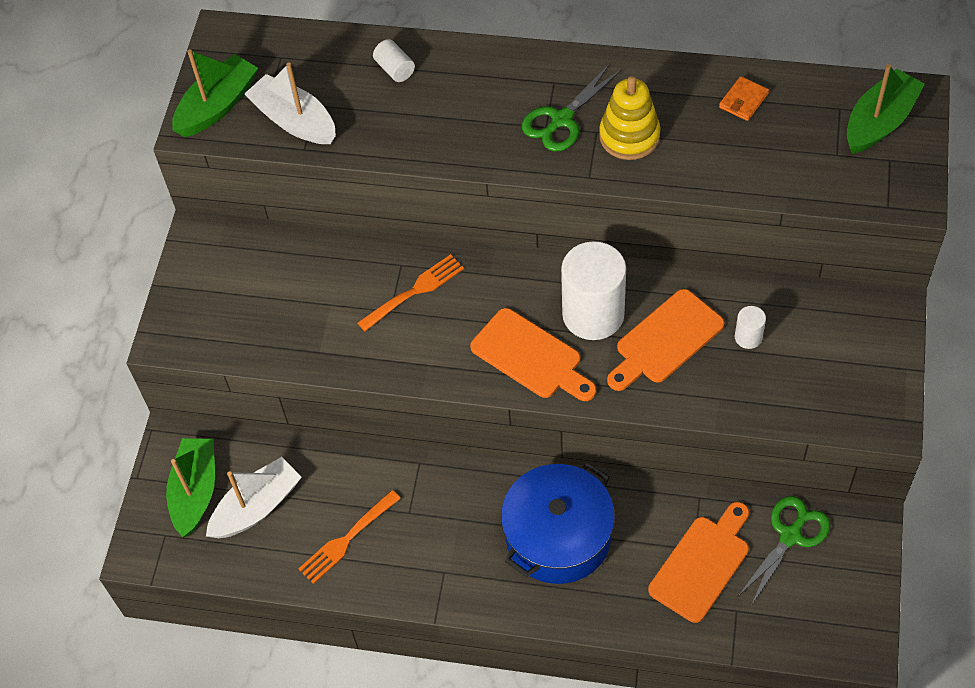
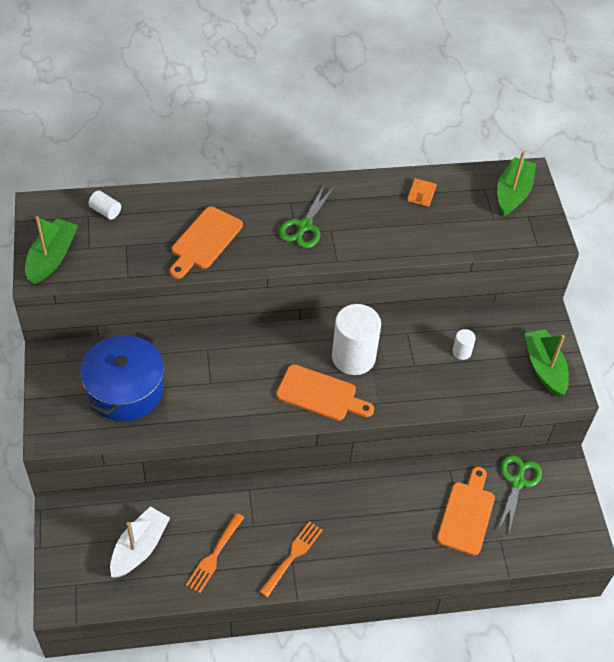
camera: 25 degrees left, 5 degrees down
(195, 491) = (89, 547): green boat -> green boat (544, 368)
(294, 121) = (113, 258): white boat -> none
(395, 69) = (175, 211): white cylinder -> white cylinder (105, 211)
(414, 292) = (223, 366): orange fork -> orange fork (292, 557)
(558, 536) = (363, 518): blue pot -> blue pot (125, 389)
(629, 136) = (354, 229): yellow stacking toy -> none
(665, 340) = (408, 365): orange cutting board -> orange cutting board (204, 241)

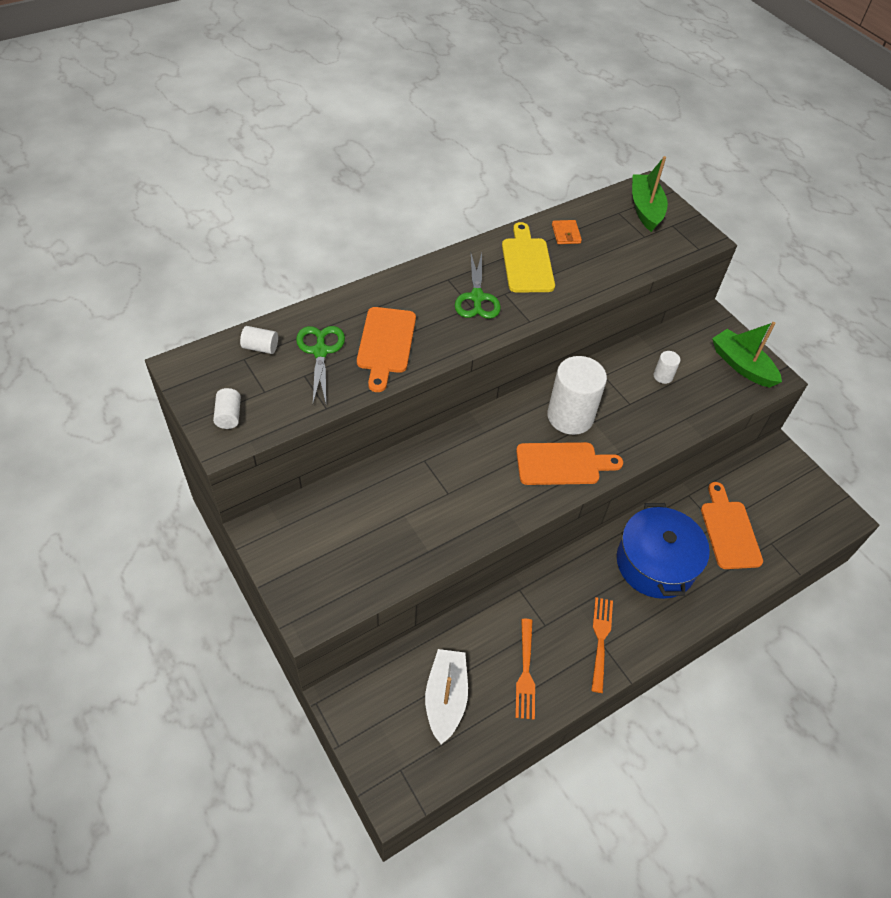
camera: 25 degrees left, 0 degrees up
(52, 257) = (229, 416): green boat -> white cylinder
(125, 389) = (363, 534): blue pot -> blue pot (655, 563)
(368, 209) = (527, 262): none -> yellow cutting board
(517, 482) = (752, 483): green scissors -> green scissors (320, 351)

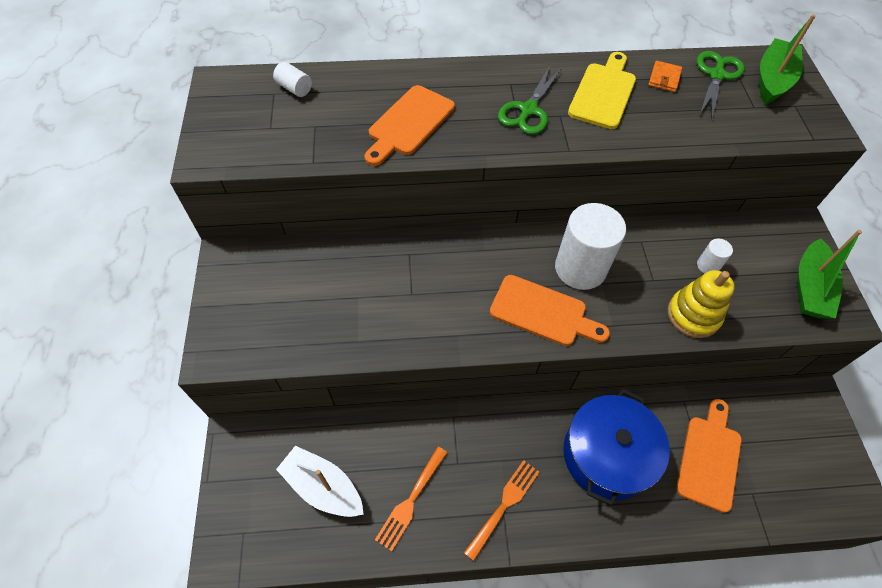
camera: 30 degrees right, 5 degrees up
(229, 416) = (224, 138): white cylinder -> none
(320, 351) = (344, 110): green scissors -> green scissors (716, 75)
(445, 698) = (323, 487): white boat -> white boat turned 90 degrees counterclockwise
(673, 419) = (693, 315): none -> yellow stacking toy
(741, 365) = (810, 288): green boat -> green boat turned 150 degrees counterclockwise

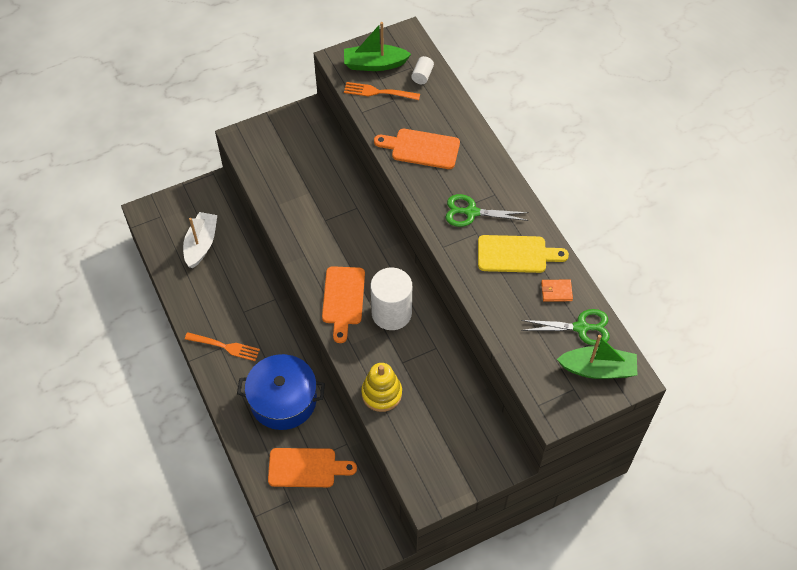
camera: 70 degrees right, 0 degrees up
(411, 499) = (210, 294): orange fork -> orange fork (379, 92)
(708, 265) = (433, 397): white cylinder -> none
(810, 288) = (443, 472): green boat -> green boat (374, 64)

